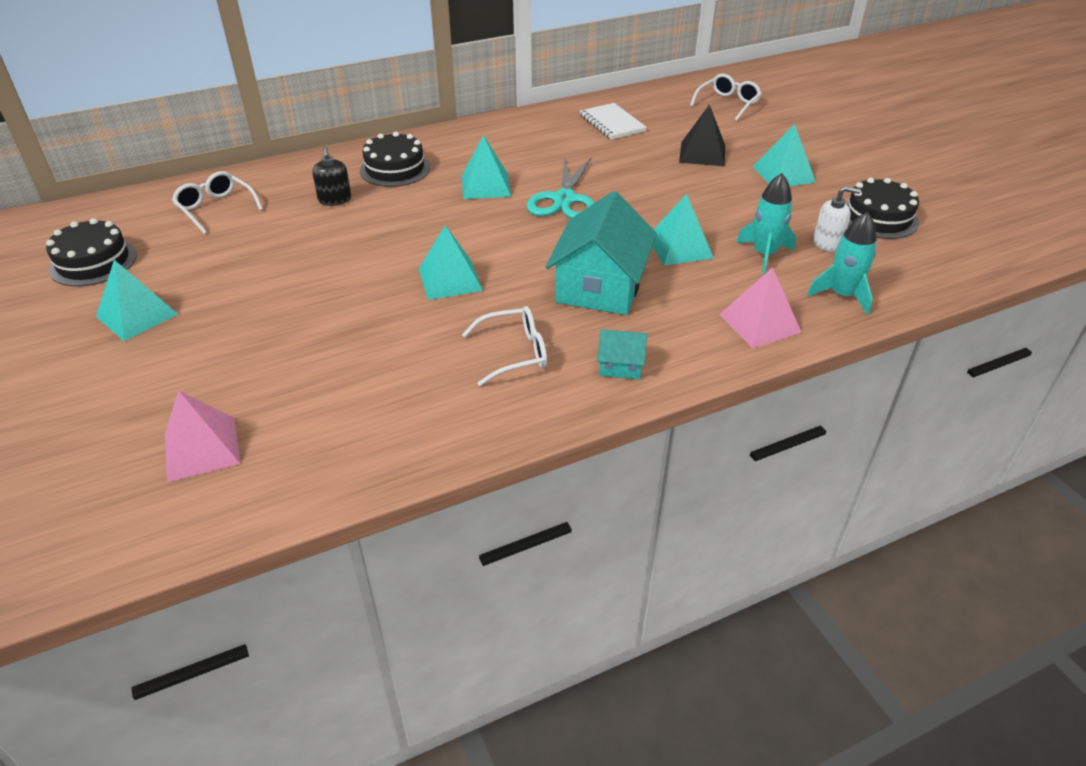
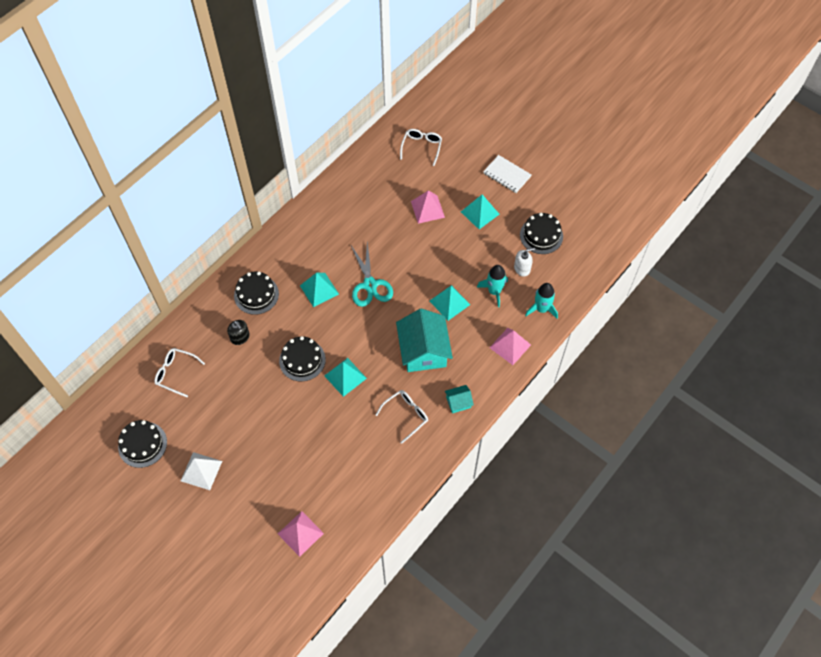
camera: 25 degrees left, 20 degrees up
(137, 315) = (201, 471): turquoise pyramid -> white pyramid
(400, 244) = (302, 360): none -> black cake
(612, 123) = (361, 196): white notebook -> white notebook (507, 175)
(702, 153) = (427, 209): black pyramid -> pink pyramid

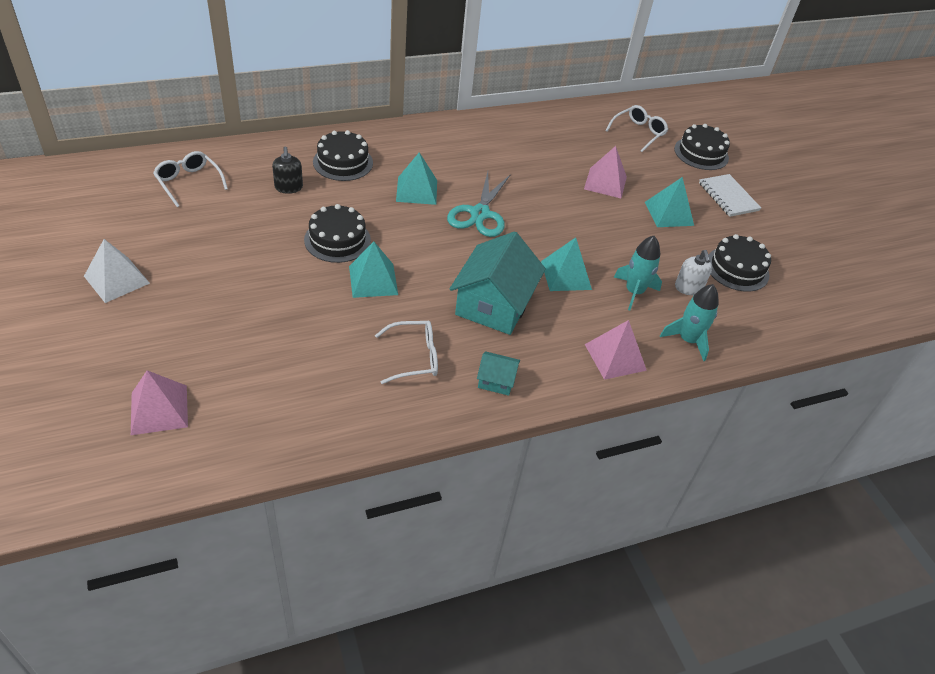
camera: 25 degrees right, 15 degrees down
(142, 444) = (84, 222): black cake -> black cake (701, 153)
(522, 268) = (688, 288): white soap dispenser -> white soap dispenser turned 75 degrees clockwise

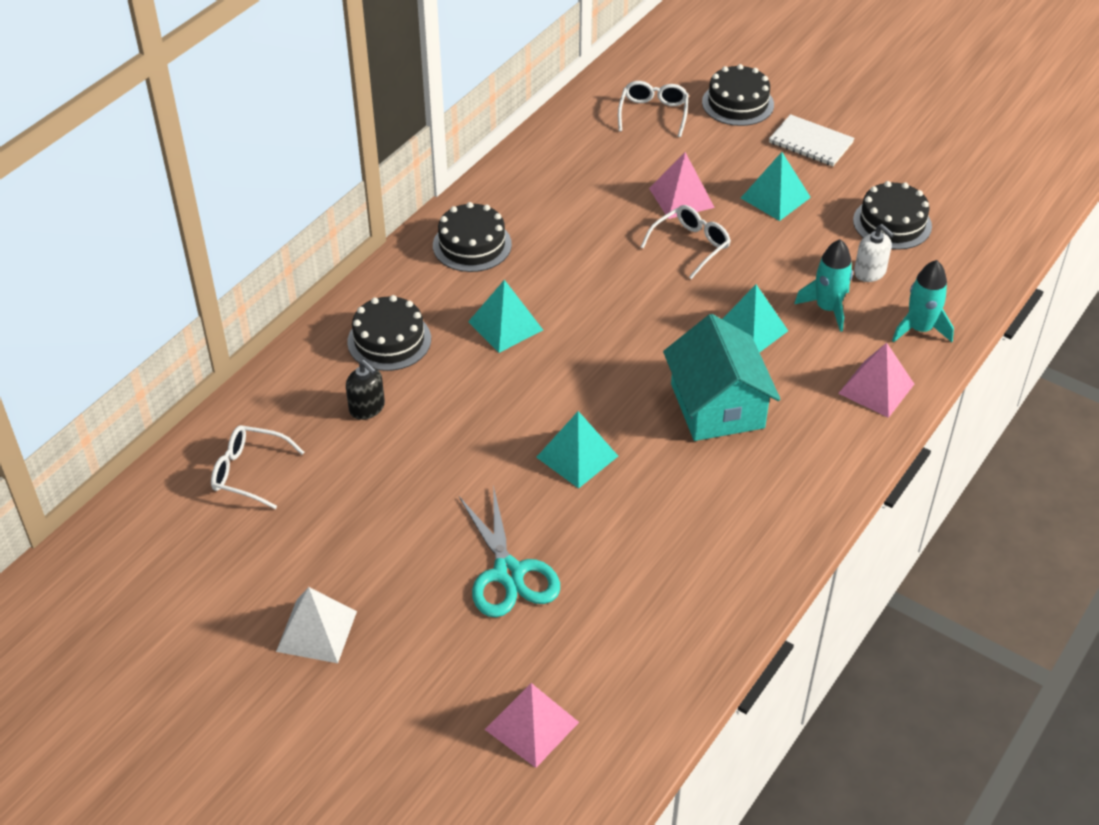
camera: 30 degrees left, 0 degrees up
(337, 240) = (490, 435): black cake -> black cake (472, 245)
(414, 357) = (705, 510): white glasses -> white glasses (691, 245)
(480, 214) = (598, 313): turquoise scissors -> turquoise scissors (508, 573)
(496, 380) = (800, 482): turquoise house -> none

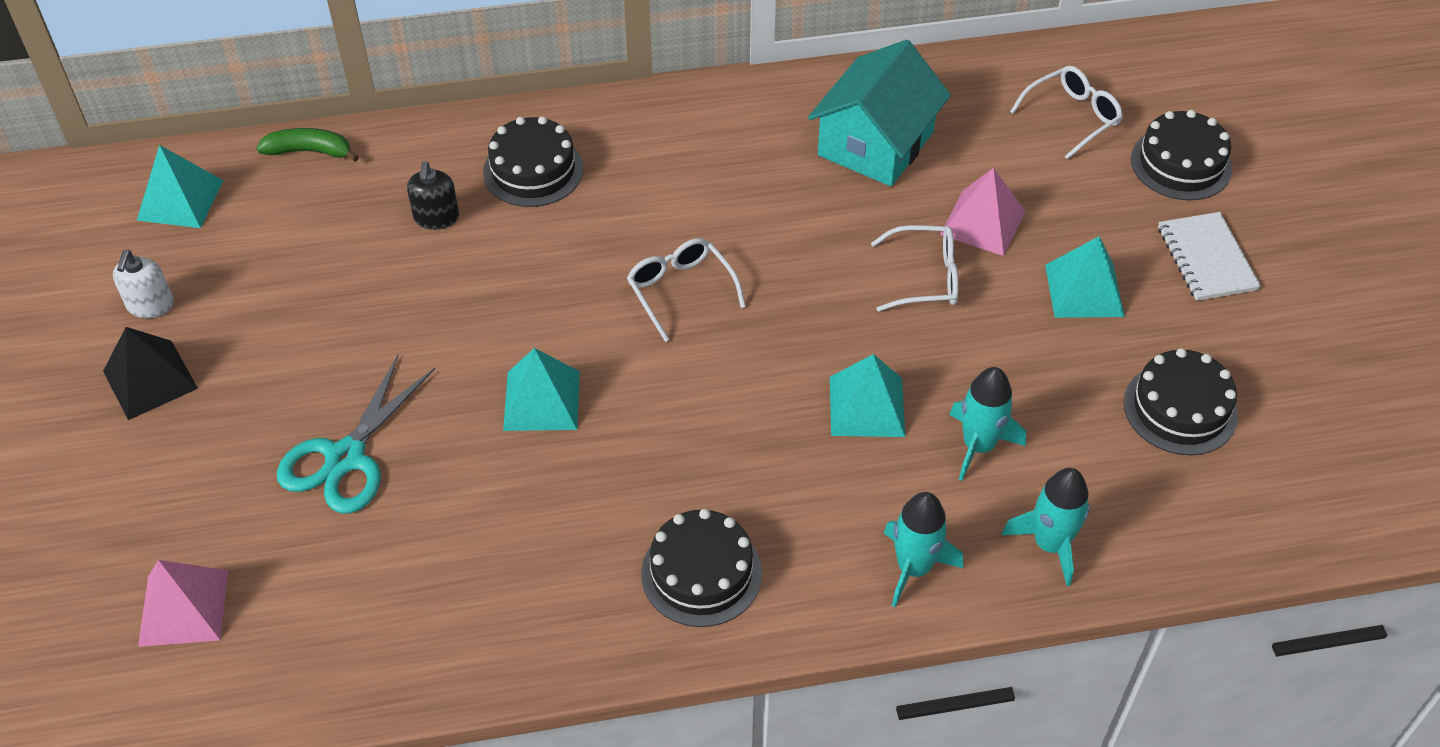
camera: 45 degrees right, 5 degrees up
(222, 429) = (309, 151): none -> green banana
(249, 472) = (280, 203): white glasses -> white glasses (680, 290)
(317, 631) = (150, 379): white pyramid -> black pyramid
(472, 245) = (720, 131): black cake -> black cake (701, 573)
(505, 326) = (646, 229): turquoise pyramid -> turquoise pyramid (180, 200)
(717, 406) = (731, 456): turquoise house -> turquoise house (875, 143)
(870, 272) = (1079, 442): white soap dispenser -> white soap dispenser (150, 305)
(876, 388) = (913, 567): pink pyramid -> turquoise rocket

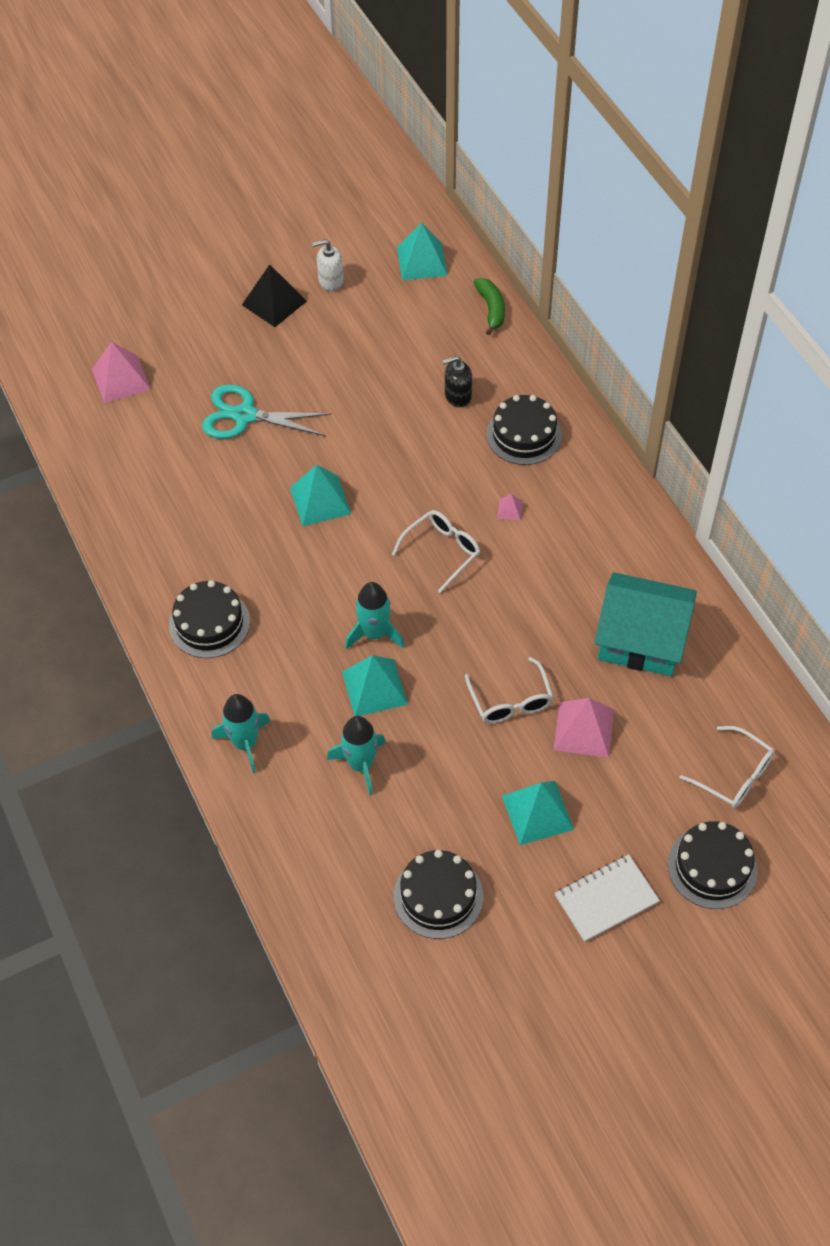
camera: 75 degrees right, 5 degrees up
(643, 211) = (510, 510): none -> pink pyramid
(1050, 544) = (287, 824): turquoise rocket -> turquoise rocket (374, 633)

